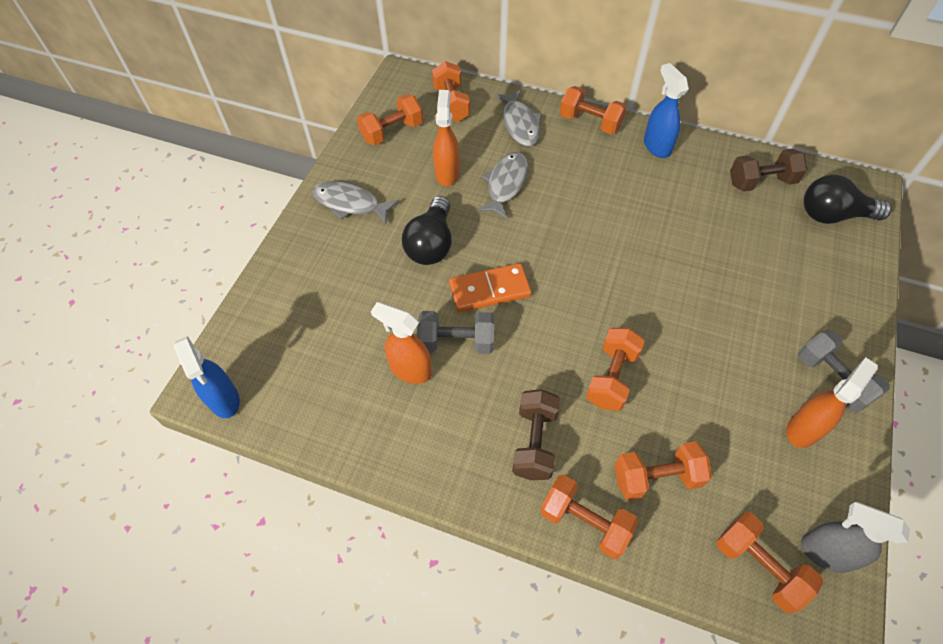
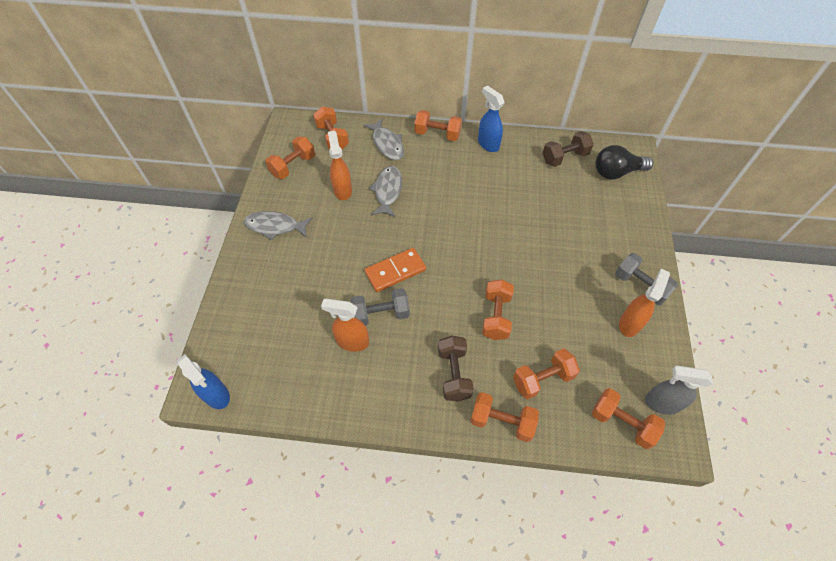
camera: 15 degrees left, 0 degrees up
(431, 244) = (344, 245): black light bulb -> none

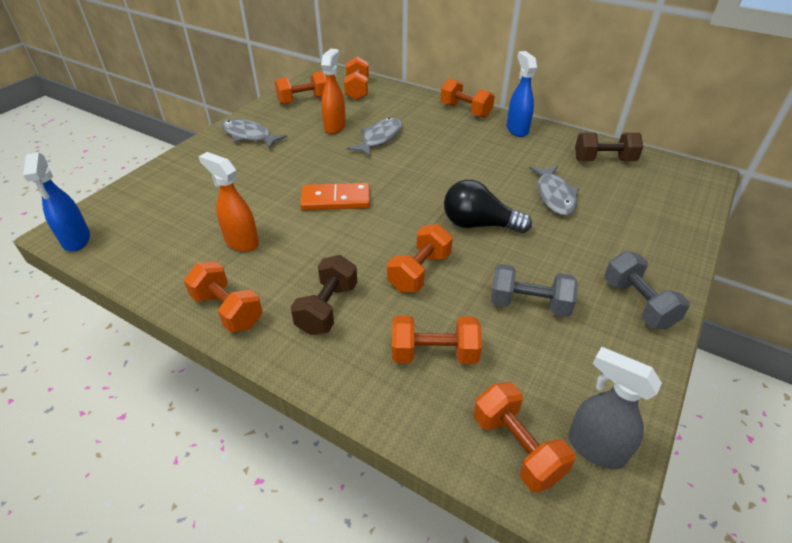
camera: 25 degrees right, 15 degrees down
(381, 314) = (291, 229): grey dumbbell -> grey dumbbell (529, 304)
(387, 144) = (407, 106): grey fish -> grey fish (554, 196)
(501, 421) = (348, 378): orange dumbbell -> orange dumbbell (227, 310)
(616, 172) = (666, 188): black light bulb -> black light bulb (478, 224)
(630, 323) = (598, 338): orange spray bottle -> none

